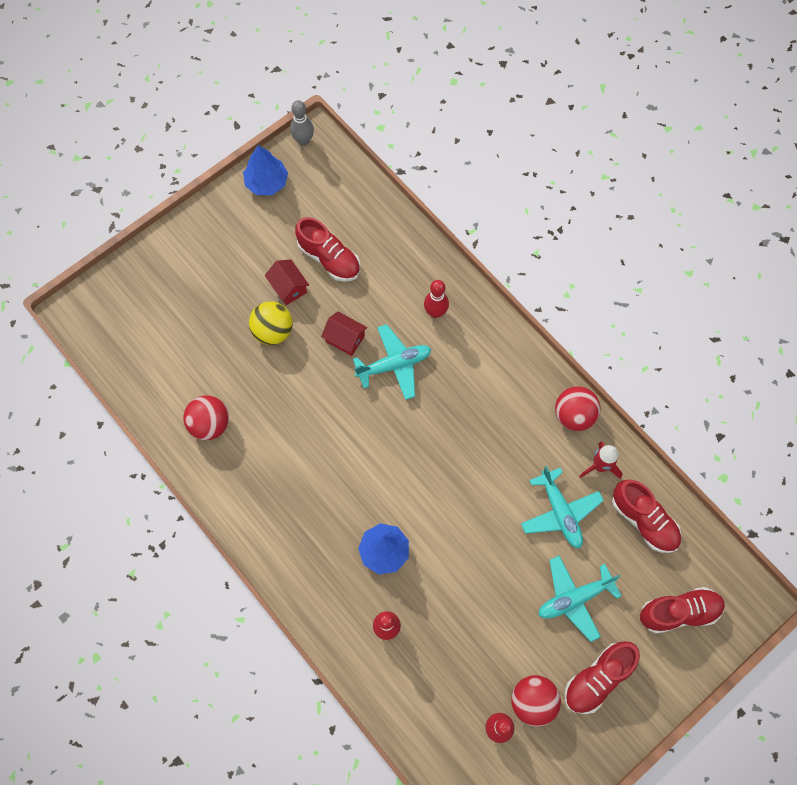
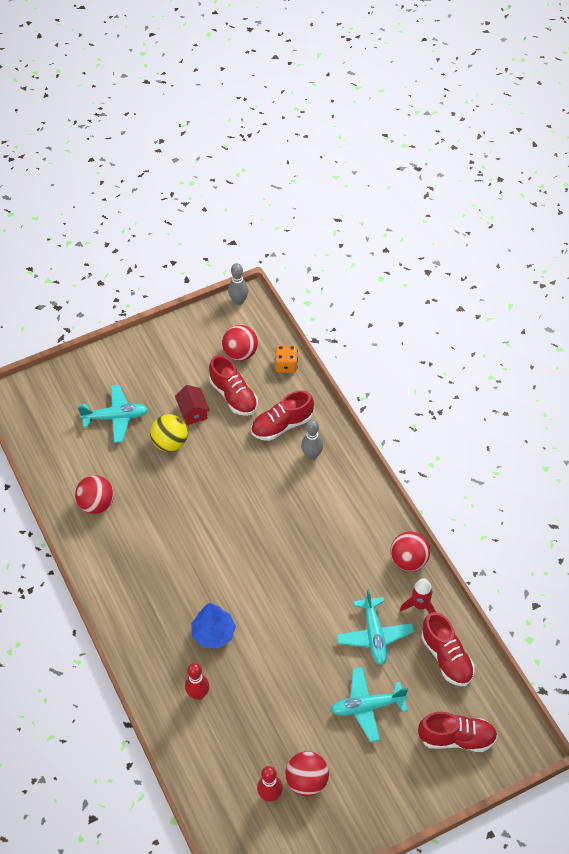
camera: 15 degrees right, 15 degrees down
(267, 182) = (198, 327): blue tree -> none
(322, 204) = (240, 353): none -> red ball
(345, 338) = (229, 460): red house -> none
(378, 209) = (286, 365): none -> orange dice
(394, 365) = (264, 489): turquoise plane -> turquoise plane (116, 417)
(435, 312) = (312, 455): red bowling pin -> grey bowling pin
(597, 679) = (369, 776): red shoe -> red shoe (282, 425)

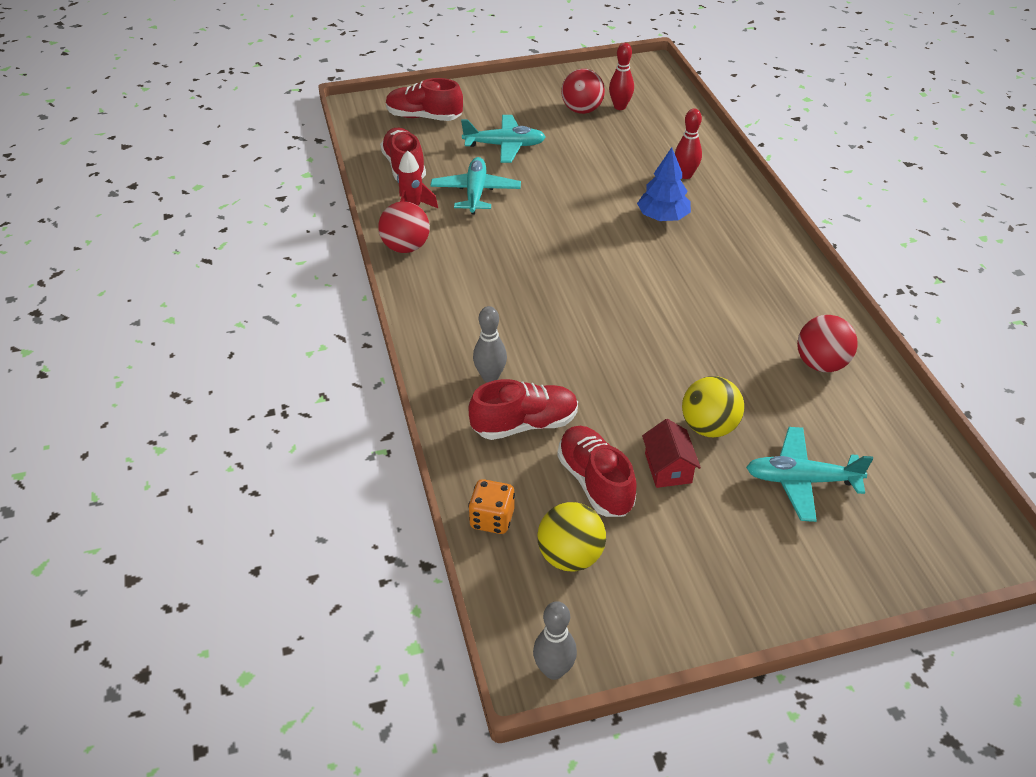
camera: 170 degrees left, 10 degrees down
(240, 353) = (570, 556): red ball -> yellow ball

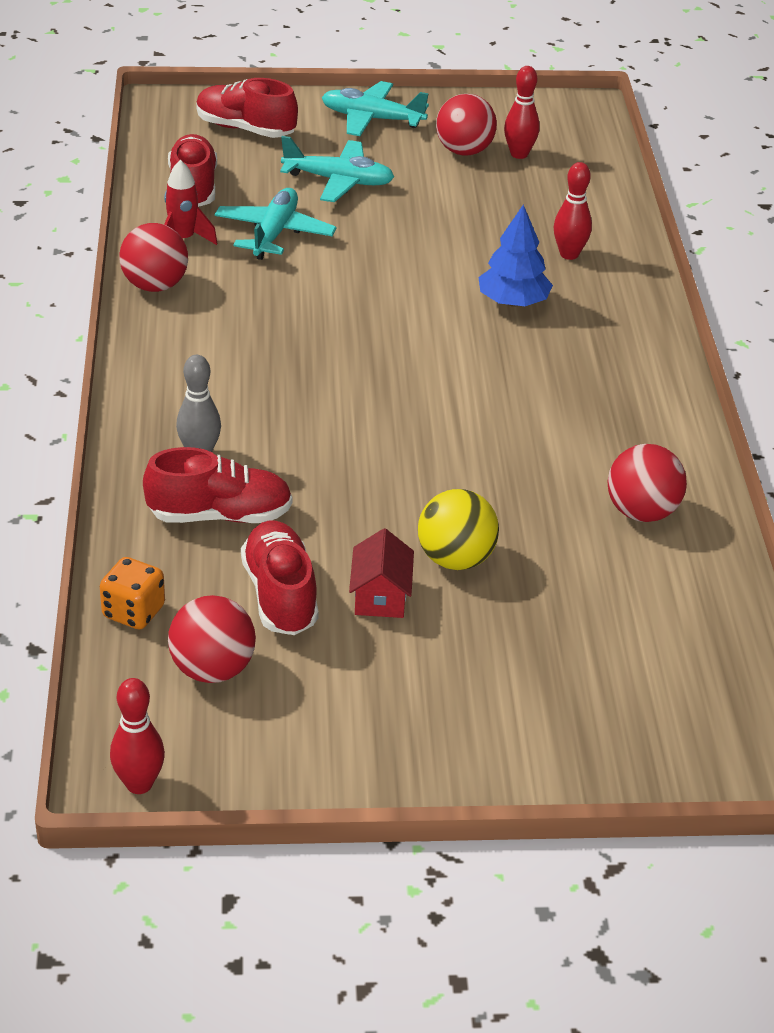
camera: 10 degrees right, 5 degrees down
(554, 670) = (139, 784): grey bowling pin -> red bowling pin
(570, 556) = (212, 669): yellow ball -> red ball
(801, 480) = (547, 640): turquoise plane -> turquoise plane (372, 119)

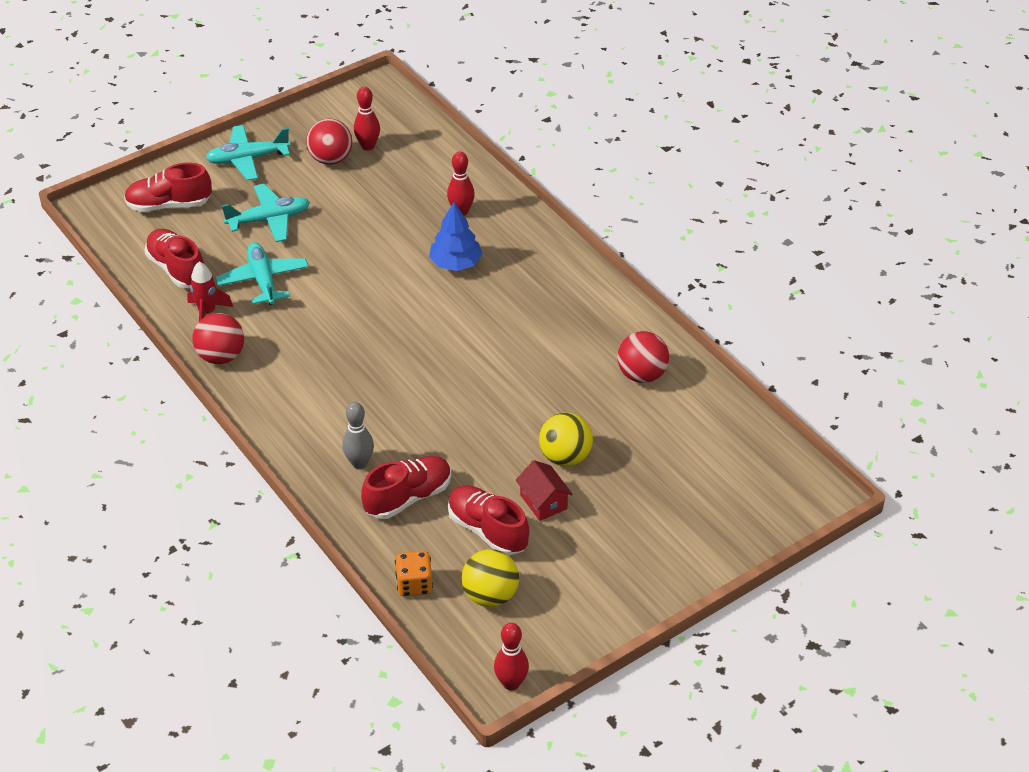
camera: 30 degrees left, 5 degrees up
(212, 669) = (490, 595): red ball -> yellow ball

